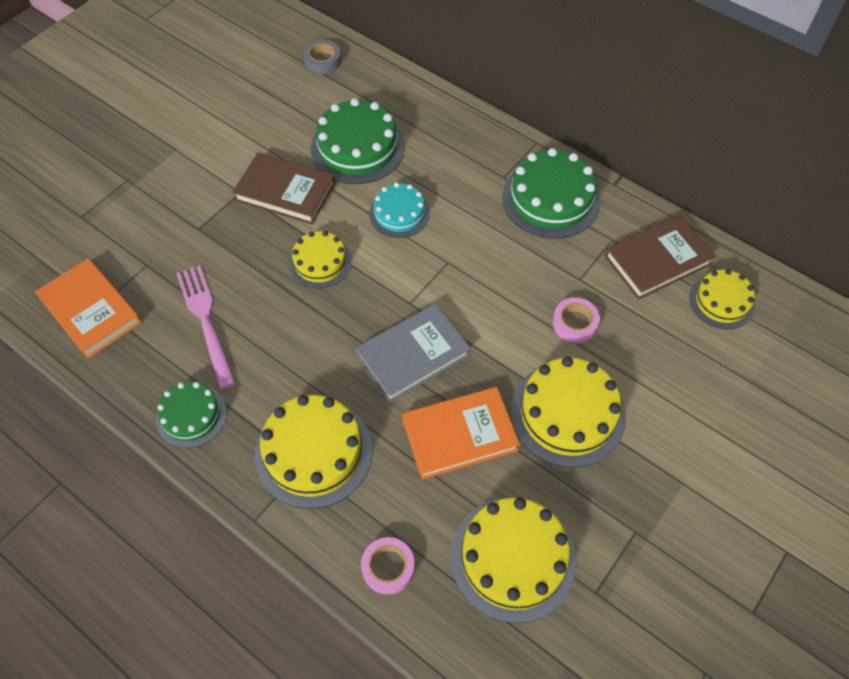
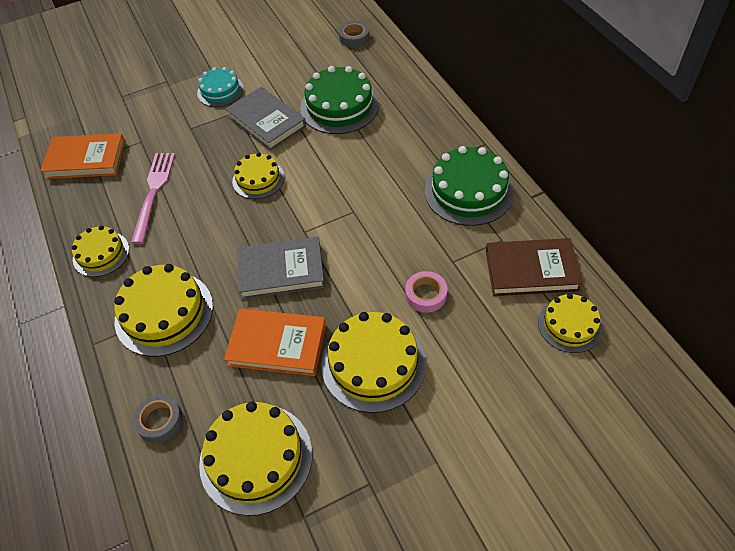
camera: 30 degrees right, 5 degrees down
(90, 311) = (86, 160): orange book -> orange book turned 75 degrees counterclockwise
(191, 415) = (101, 254): green cake -> yellow cake
(285, 192) = (266, 122): brown book -> grey book
(388, 567) = (159, 421): pink tape -> grey tape
(399, 213) = (339, 163): turquoise cake -> turquoise cake (220, 91)

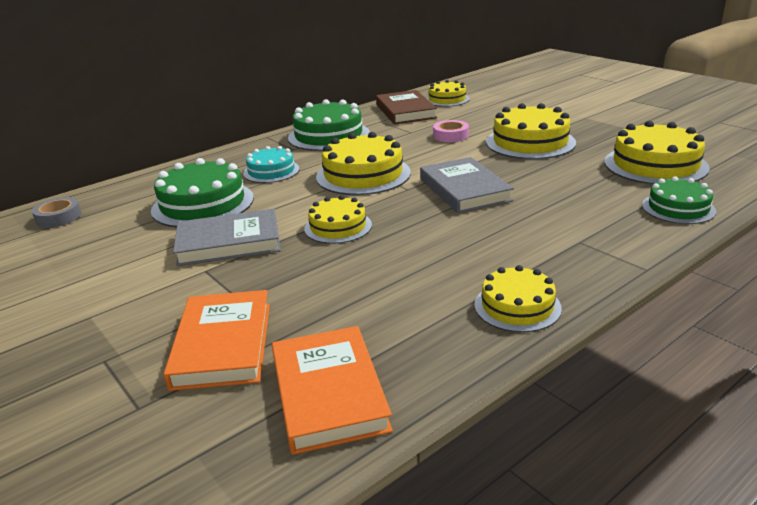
camera: 105 degrees left, 25 degrees down
(153, 192) = (385, 295): pink fork -> none
(159, 421) = (678, 208): grey tape -> green cake
(164, 313) = (565, 236): yellow cake -> yellow cake (363, 175)
(220, 91) = (150, 294): turquoise cake -> turquoise cake (271, 171)
(266, 122) = (229, 243): grey book -> grey book turned 45 degrees clockwise
(277, 345) = (547, 176): orange book -> orange book (223, 344)

